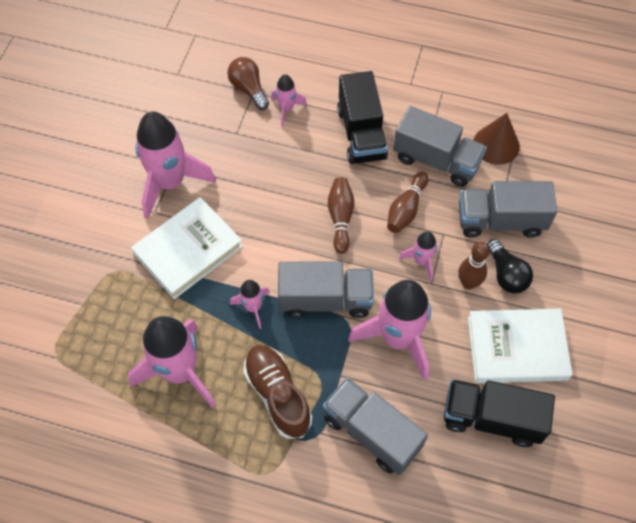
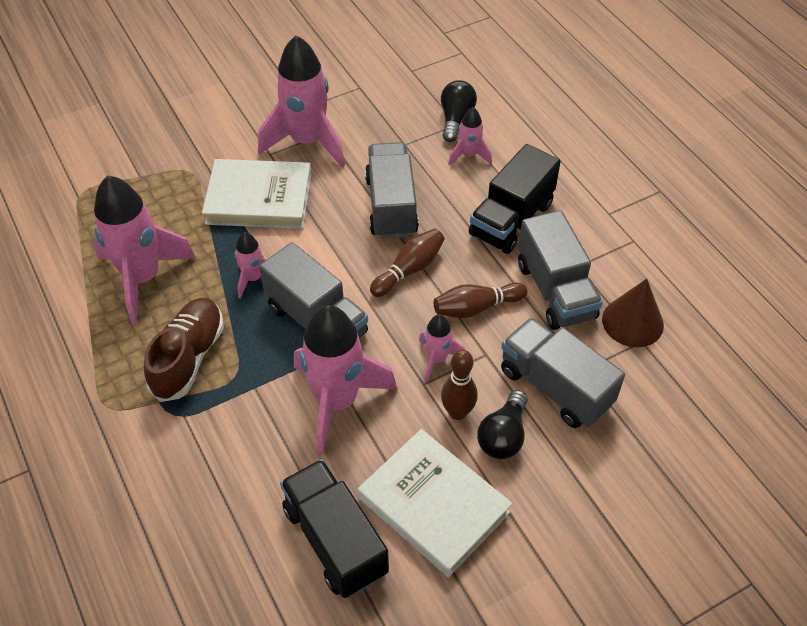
camera: 45 degrees right, 10 degrees down
(248, 89) = (456, 119): brown light bulb -> black light bulb
(371, 432) = (222, 453): grey truck -> grey truck (391, 206)

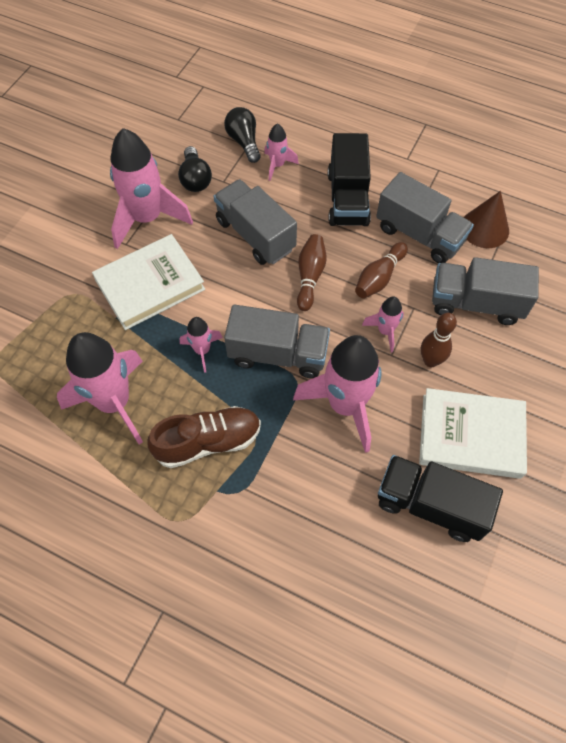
camera: 35 degrees left, 10 degrees up
(189, 357) = (208, 442): brown shoe -> brown shoe turned 90 degrees clockwise
(503, 436) = (472, 358): black light bulb -> black light bulb (195, 179)

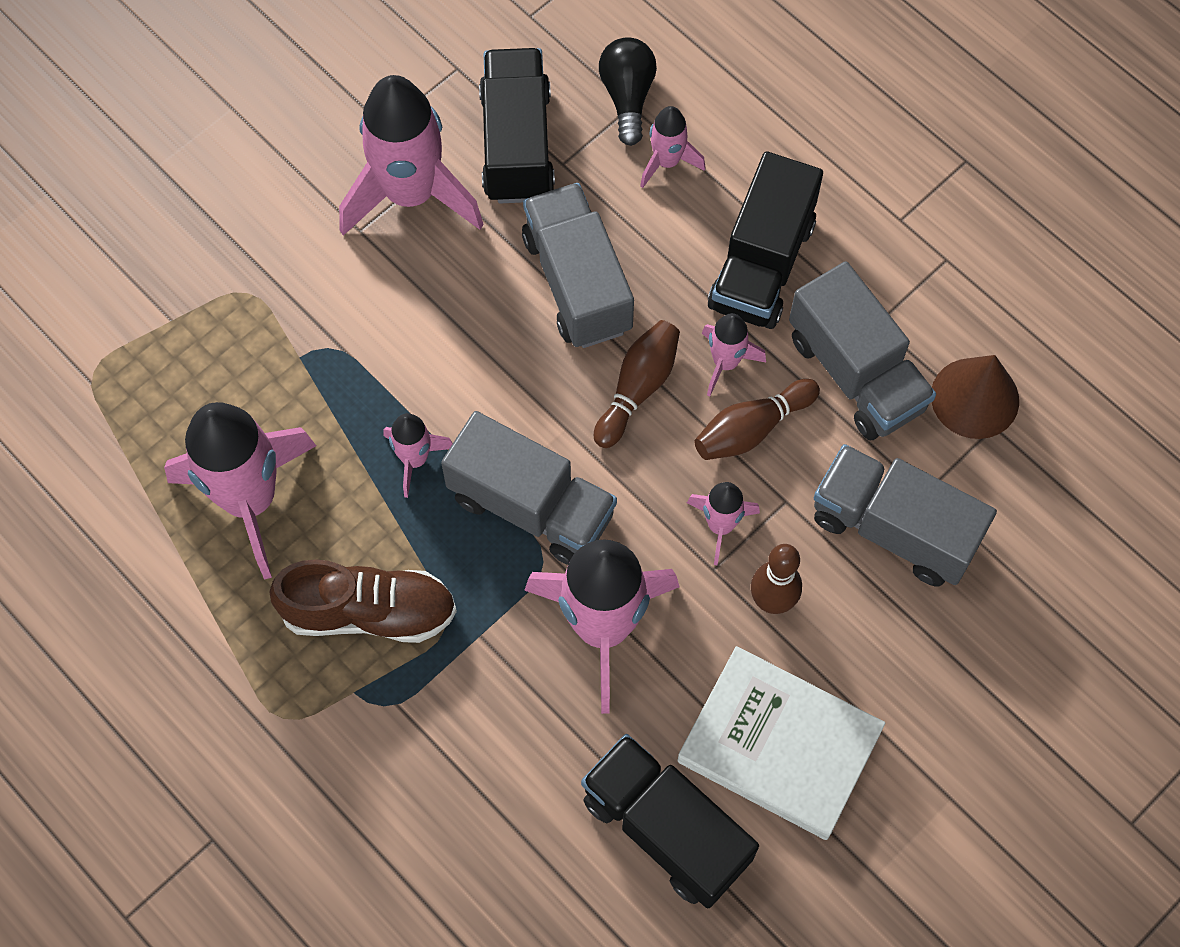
camera: 20 degrees right, 5 degrees up
(150, 285) = (373, 317): white book -> none
(195, 179) = (517, 144): black light bulb -> black truck
(350, 250) = (725, 363): none -> pink rocket

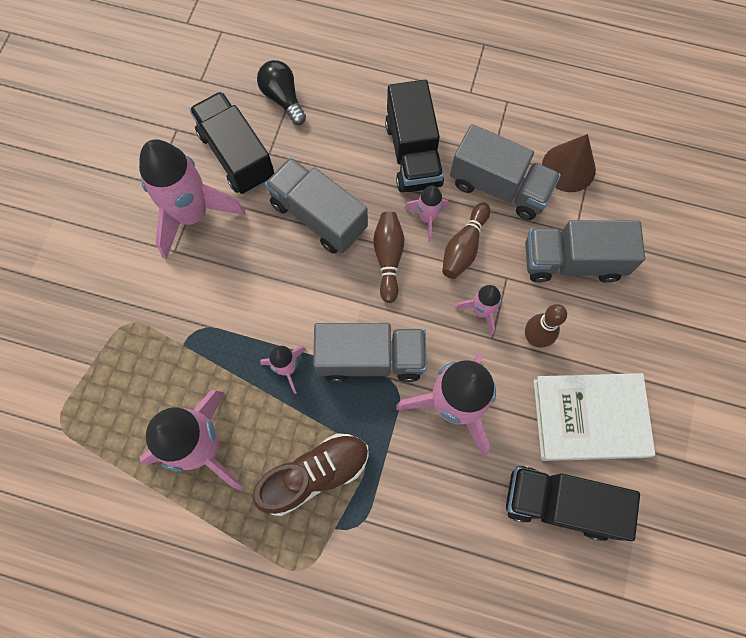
camera: 30 degrees left, 5 degrees up
(667, 162) = (327, 123): pink rocket -> none

